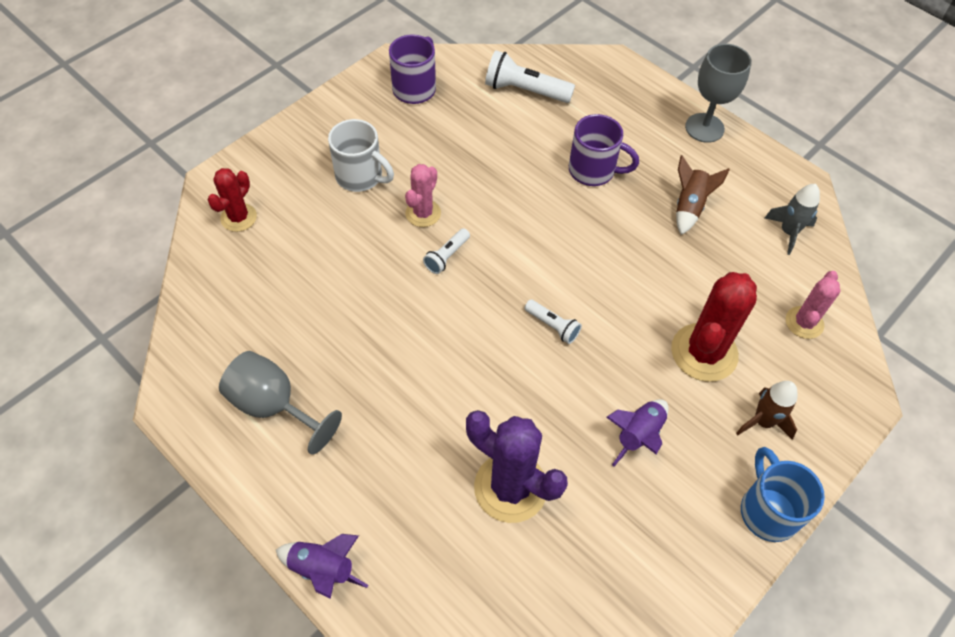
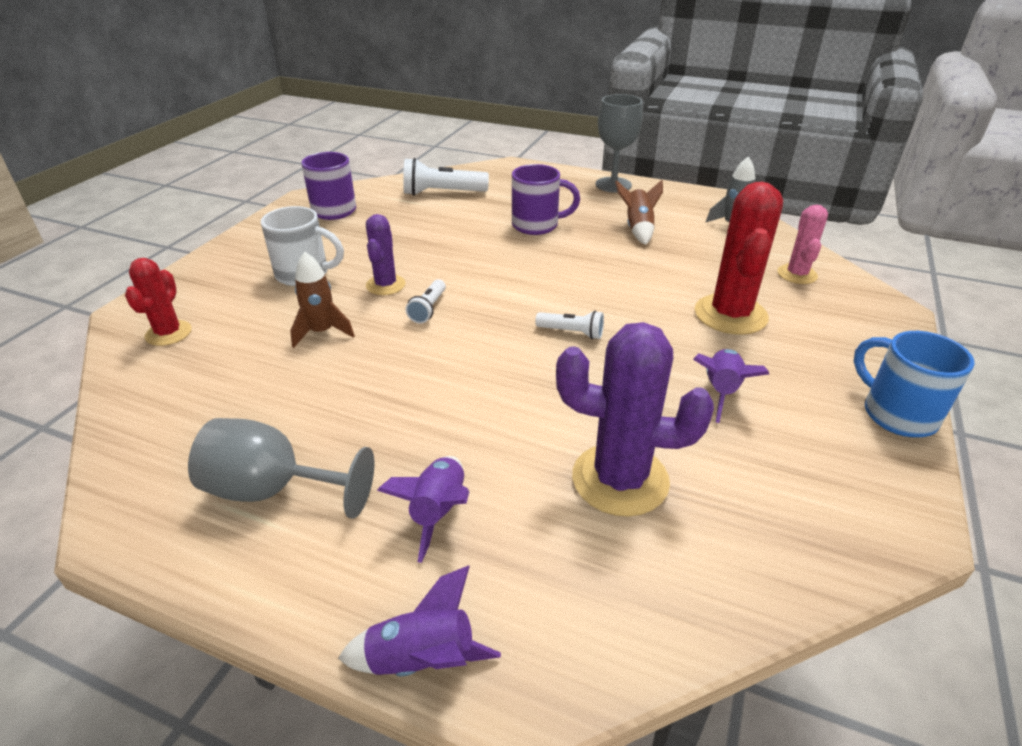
camera: 20 degrees left, 20 degrees down
(374, 466) = (438, 512): none -> purple rocket
(423, 213) = (385, 285): pink cactus -> purple cactus
(763, 421) = (827, 348): brown rocket -> brown rocket (322, 332)

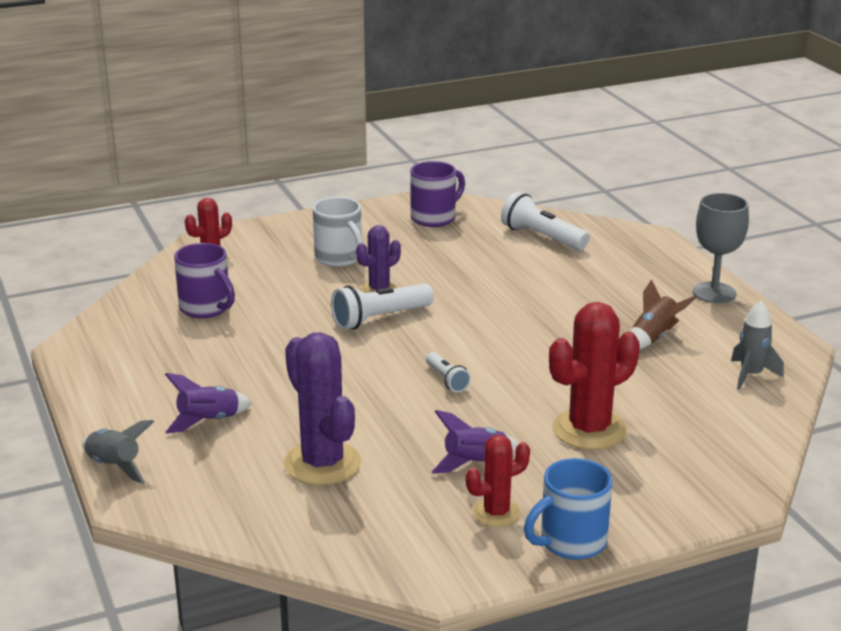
camera: 45 degrees right, 10 degrees down
(273, 490) = (151, 368): grey goblet -> none
(322, 332) = (293, 301): brown rocket -> none
(422, 660) = (114, 466): purple rocket -> grey rocket
(428, 309) = (380, 319): white flashlight -> white flashlight, size x1.76
(537, 225) = (570, 297): purple mug -> purple mug (206, 308)
(797, 274) = (717, 435): pink cactus -> none
(814, 426) = (496, 513): none -> red cactus
(896, 414) = (571, 542): blue mug -> blue mug turned 135 degrees counterclockwise

